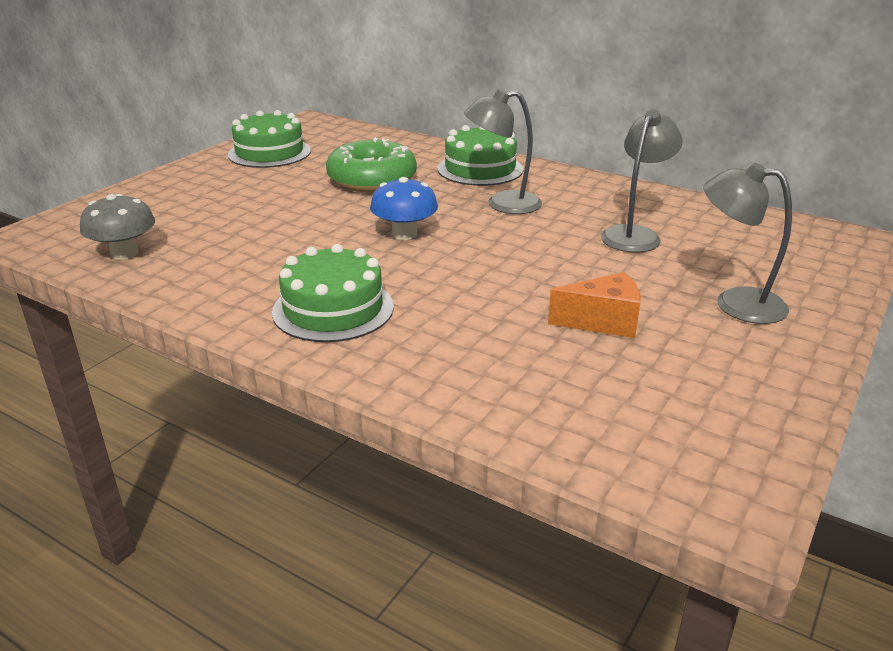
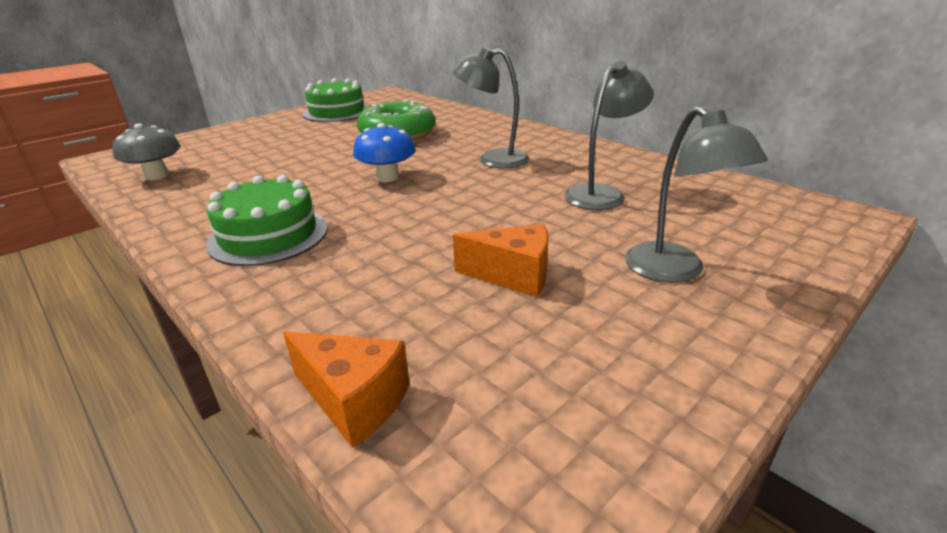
camera: 15 degrees right, 0 degrees up
(480, 169) = (494, 131): green cake -> none
(542, 435) = (354, 401): none -> orange cheese
(735, 303) = (674, 271): grey lamp -> grey lamp turned 150 degrees counterclockwise

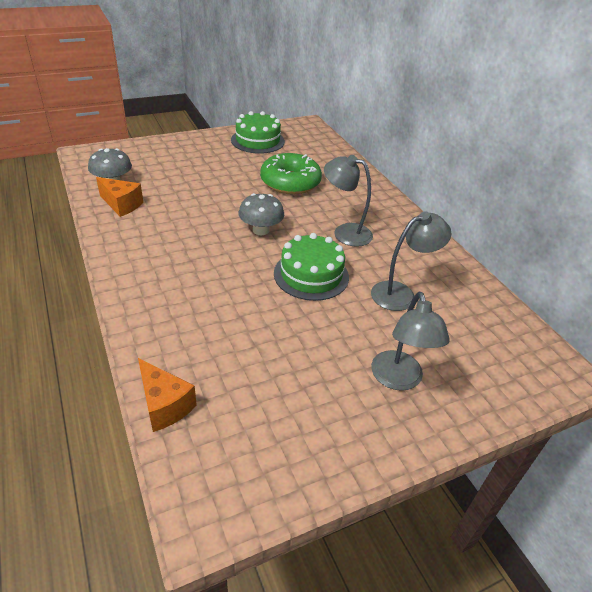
camera: 15 degrees right, 10 degrees up
(269, 235) = (164, 265): green cake -> green cake (311, 275)
(387, 177) = (261, 230): blue mushroom -> grey mushroom
(513, 276) = (294, 349): orange cheese -> orange cheese (122, 205)

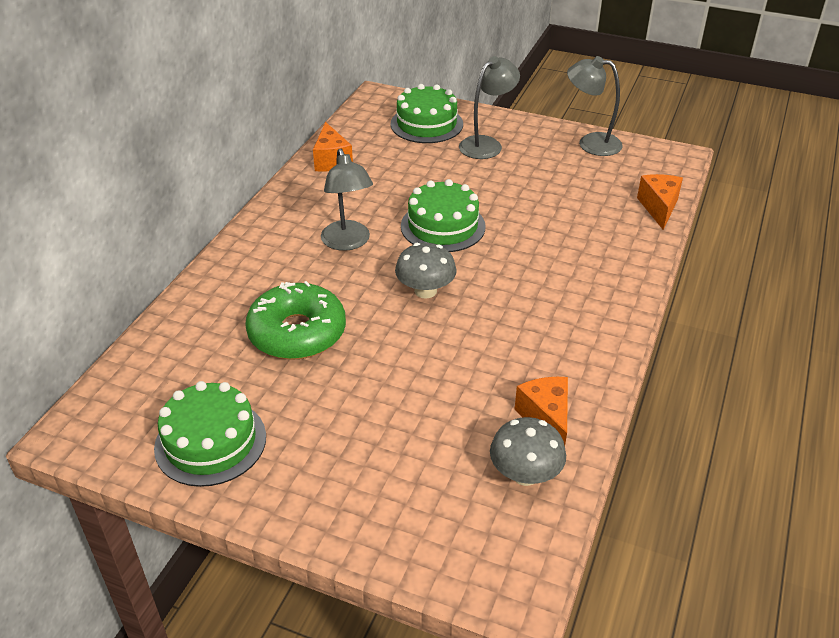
camera: 130 degrees left, 0 degrees up
(401, 293) = (394, 177): grey lamp -> grey lamp (590, 143)
(460, 280) = (331, 160): none -> orange cheese
(477, 368) = (426, 124): none -> green cake

